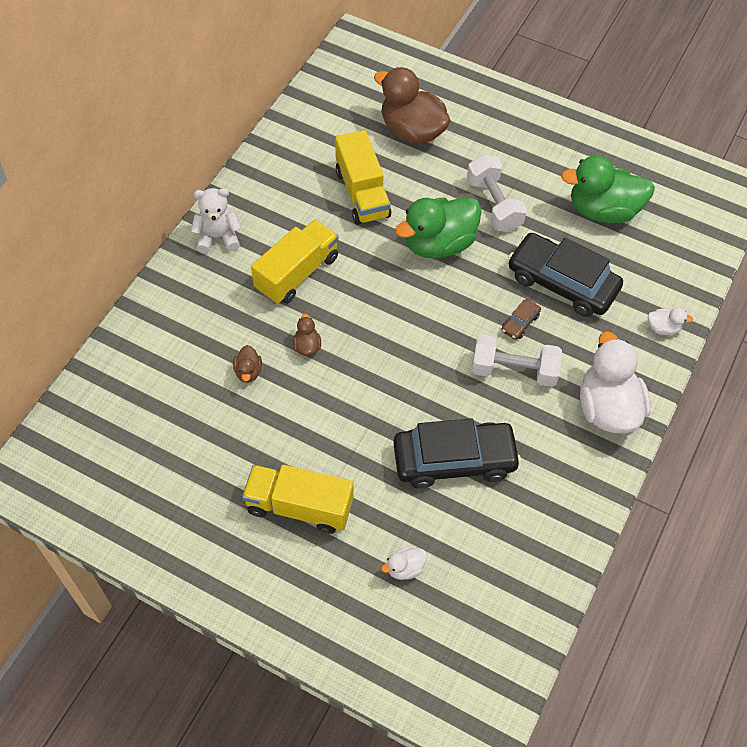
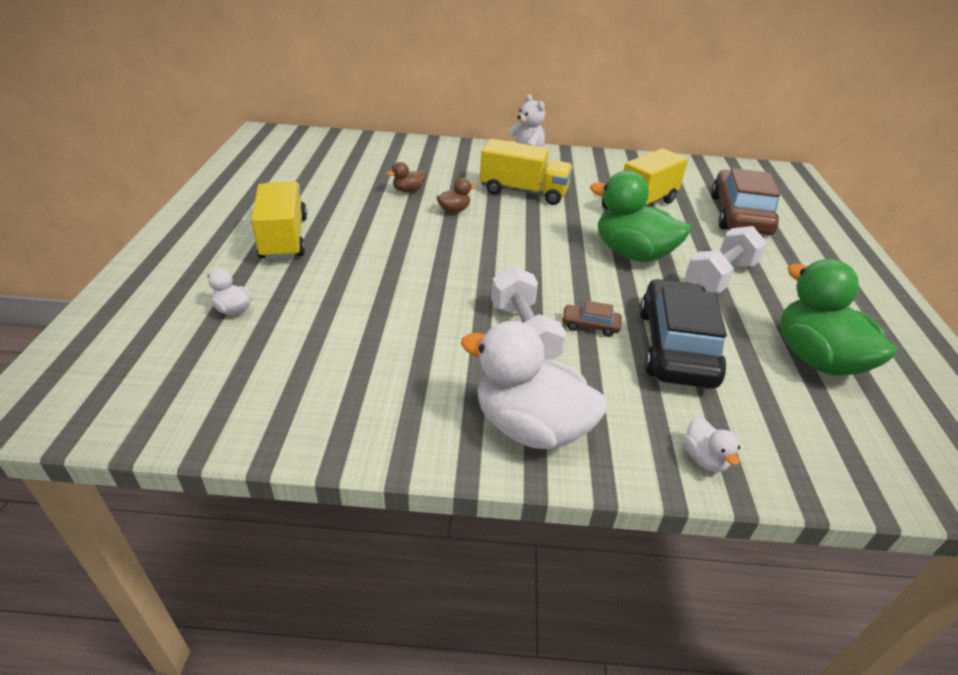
camera: 65 degrees right, 20 degrees down
(412, 131) = (739, 215): brown duck -> brown car
(454, 460) = (380, 315): black car -> none
(607, 408) = (530, 427): white duck -> white duck turned 120 degrees counterclockwise

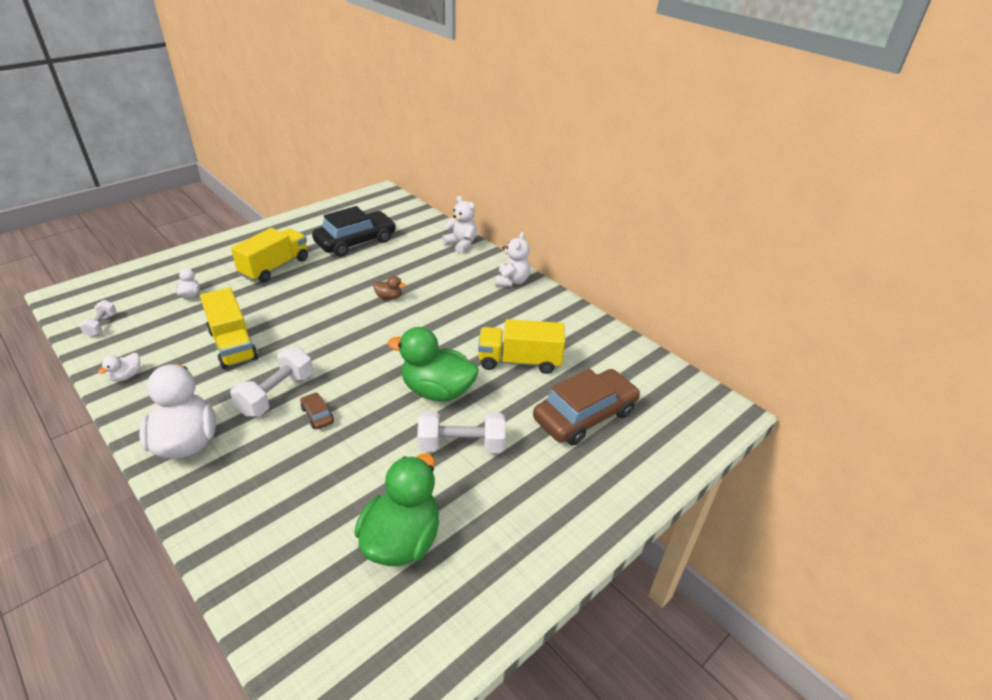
camera: 45 degrees right, 0 degrees up
(172, 402) = (101, 325): none -> white dumbbell
(408, 190) = (388, 270): brown duck -> none
(430, 146) = (461, 244): none -> white teddy bear
(523, 192) = (456, 308): yellow truck -> yellow truck (233, 345)
(632, 254) = (437, 391): green duck -> green duck turned 60 degrees counterclockwise
(676, 346) = (336, 463): black car -> black car (356, 241)
(704, 458) = (220, 526): white duck -> white duck (126, 376)

